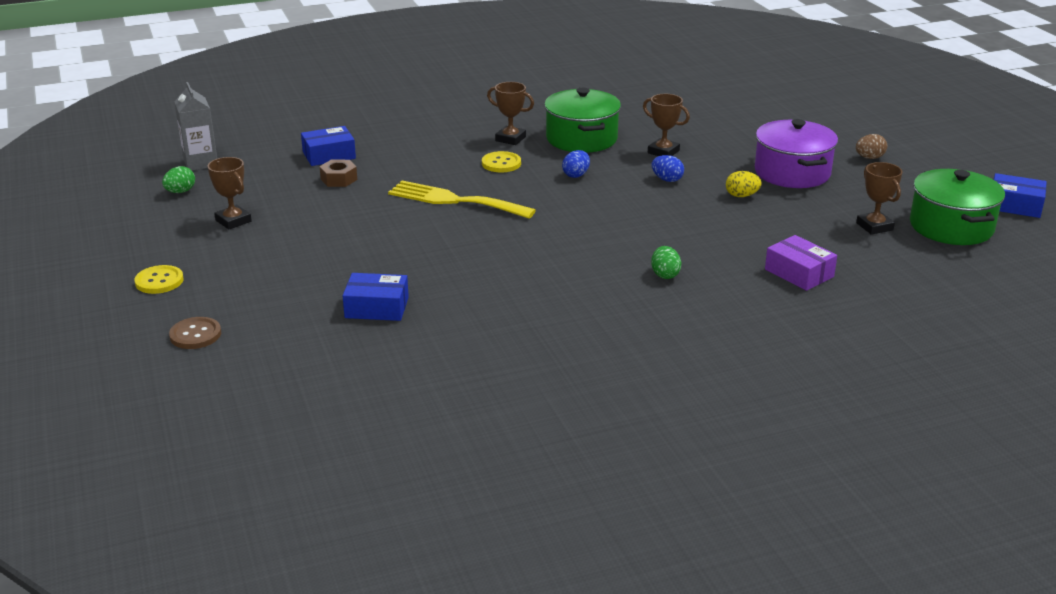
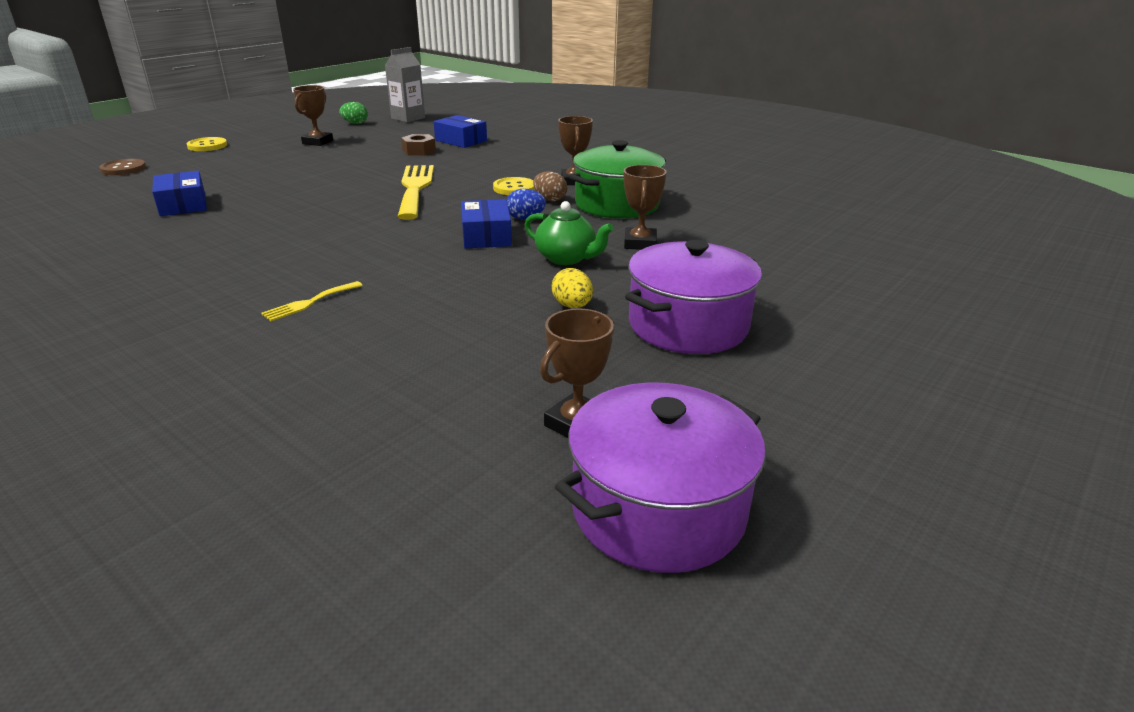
camera: 60 degrees right, 0 degrees up
(665, 275) = (309, 302): green egg -> yellow fork
(667, 180) = (566, 258): blue egg -> green teapot
(799, 273) = (364, 387): purple box -> none
(869, 158) = (830, 375): brown egg -> brown egg (550, 199)
(951, 227) = (658, 509): green pot -> purple pot
(1015, 205) = (859, 587): blue box -> blue box (486, 236)

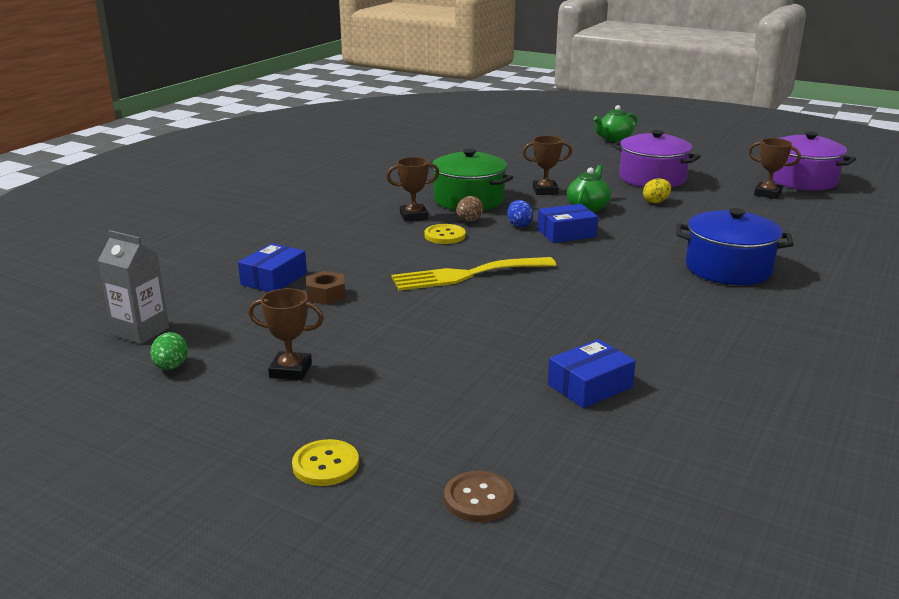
camera: 100 degrees left, 5 degrees down
(309, 302) = (728, 268): yellow fork -> blue pot
(948, 336) = (614, 139): none -> green teapot

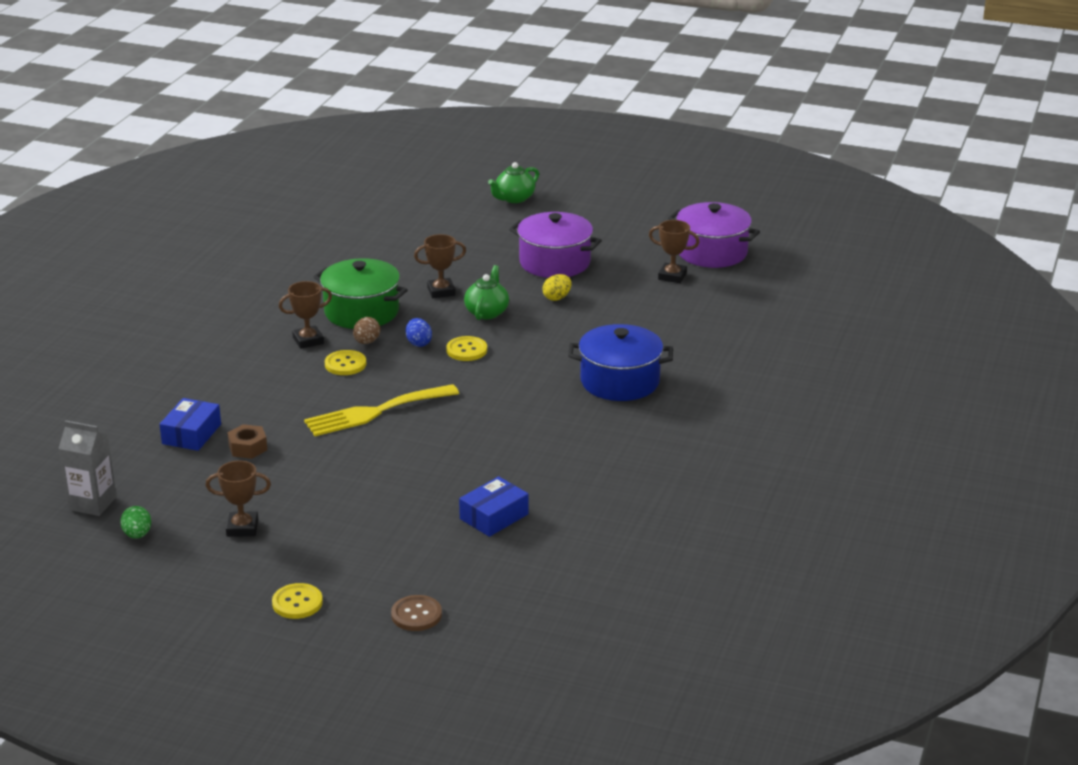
camera: 10 degrees left, 5 degrees up
(566, 233) = (466, 350): blue box -> yellow button

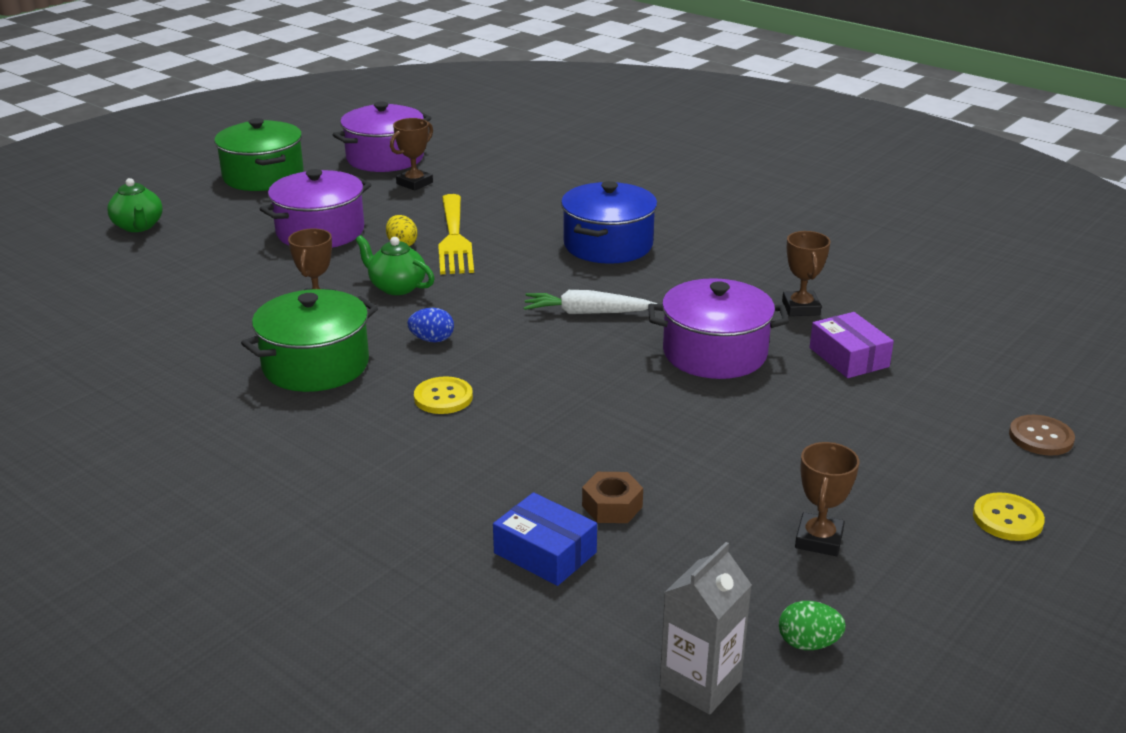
camera: 70 degrees left, 0 degrees up
(308, 340) = (356, 416): brown trophy -> brown trophy (801, 308)
(366, 342) = (398, 374): brown egg -> none
(375, 412) = (579, 394): yellow fork -> yellow fork (454, 238)
(465, 456) = (714, 353): none -> purple pot
(466, 350) = (475, 313): yellow button -> none
(494, 516) = (849, 357): blue box -> purple box
(495, 393) = (586, 313): none -> white carrot
(634, 215) = (263, 176): none -> green pot

